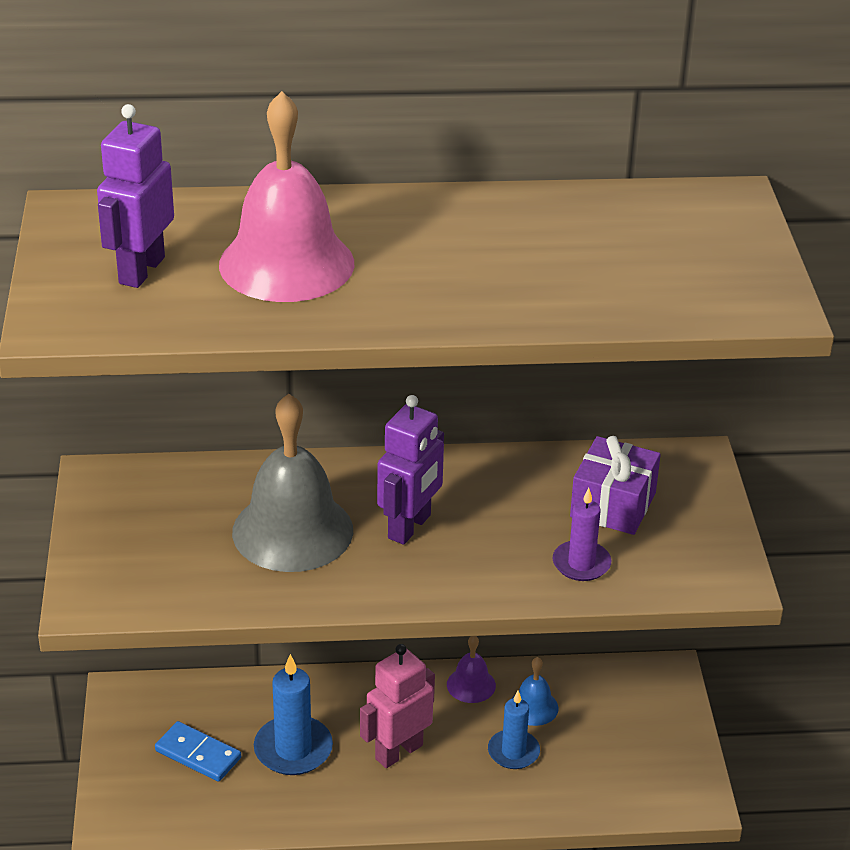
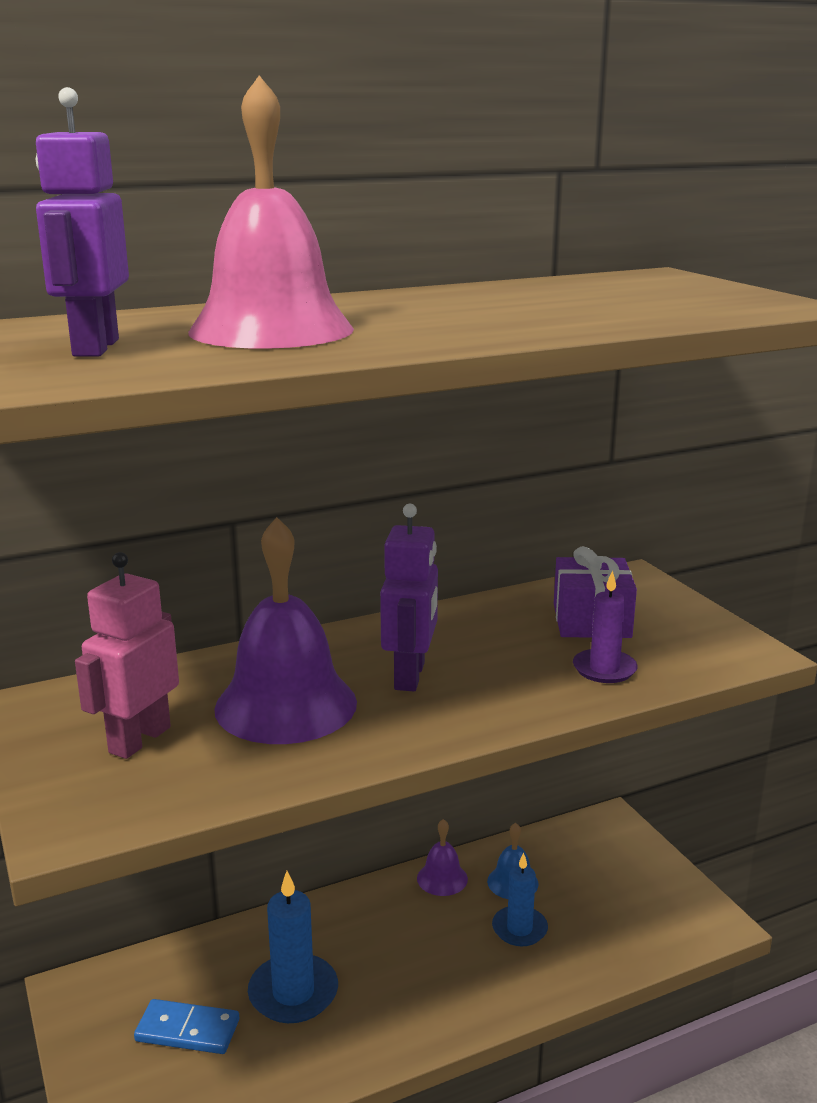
camera: 20 degrees left, 15 degrees down
(292, 531) = (286, 705): grey bell -> purple bell
(398, 752) = (406, 962): pink robot -> pink robot (139, 740)

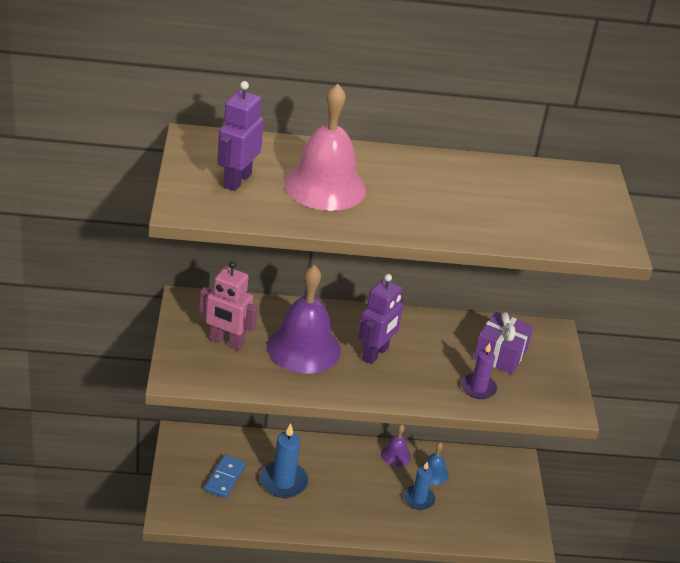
camera: 20 degrees right, 15 degrees up
(139, 740) = (226, 342): pink robot -> pink robot turned 120 degrees counterclockwise
(187, 1030) = (225, 478): blue domino -> blue domino turned 75 degrees clockwise

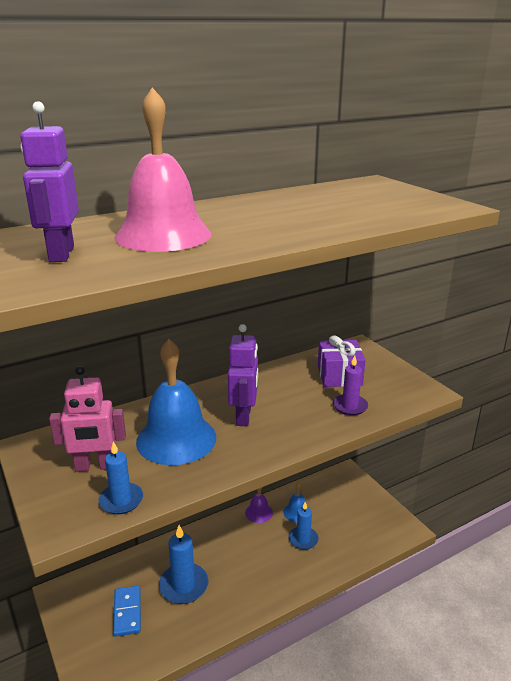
camera: 25 degrees left, 10 degrees down
(229, 378) = (121, 500): none -> blue candle
(303, 348) = (176, 439): purple bell -> blue bell

